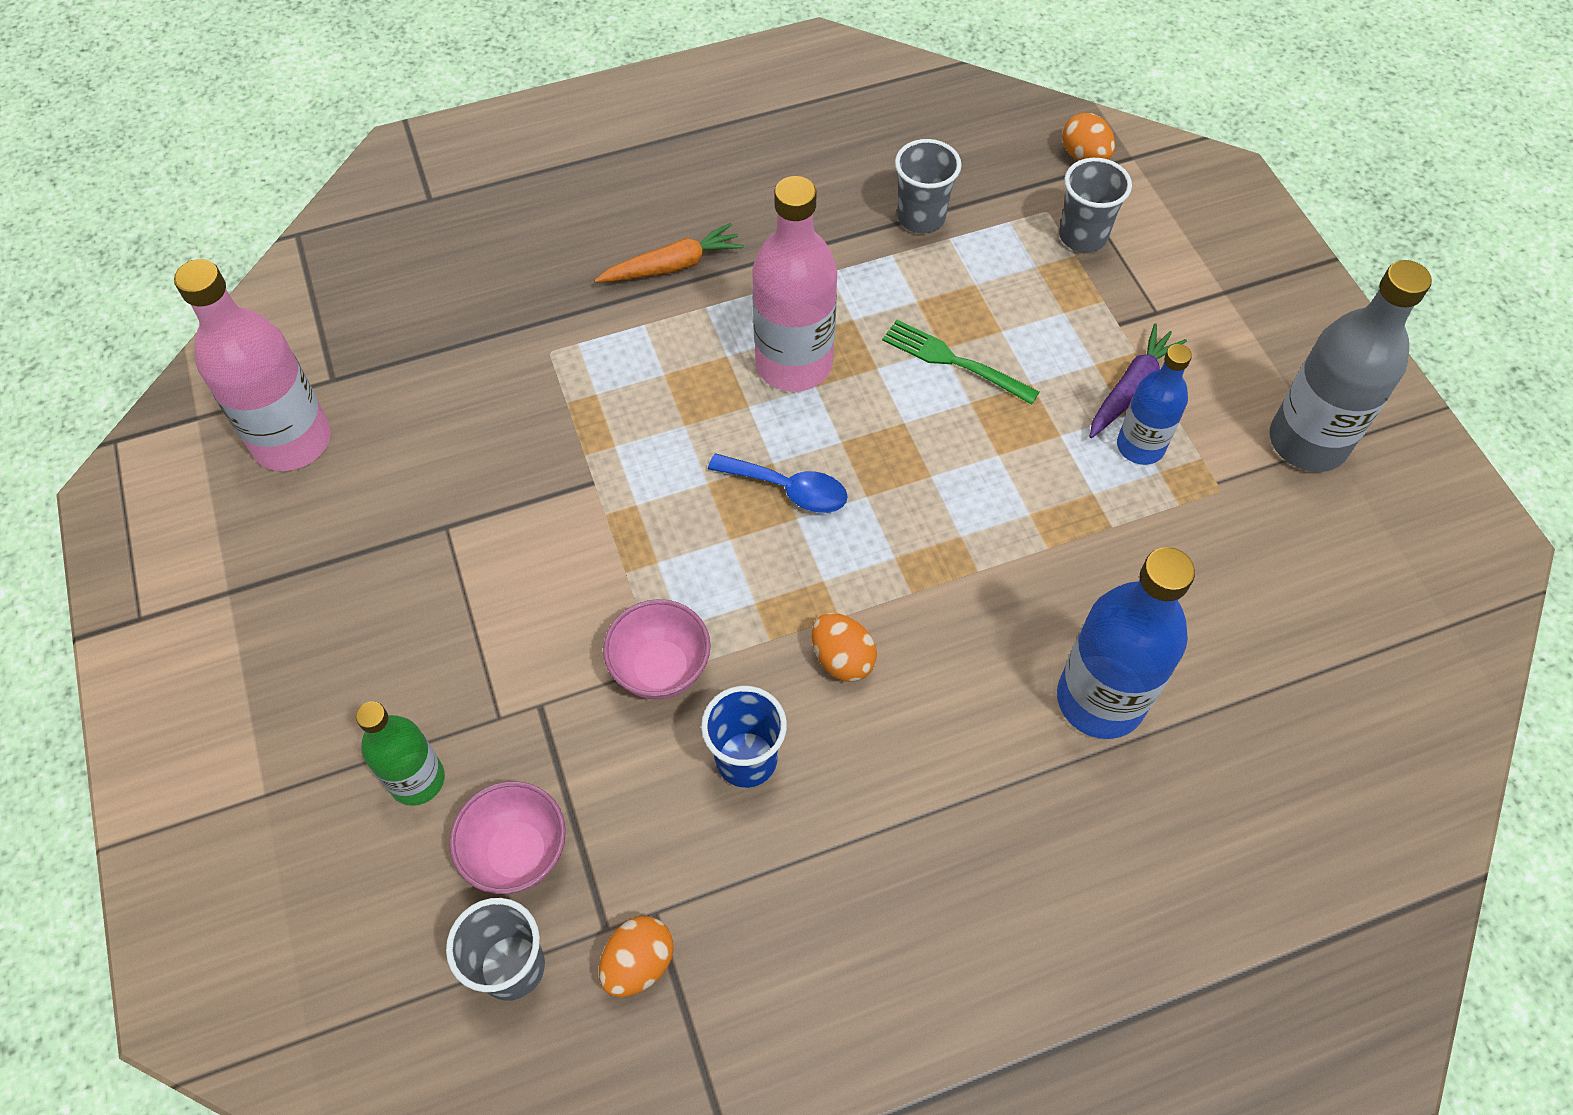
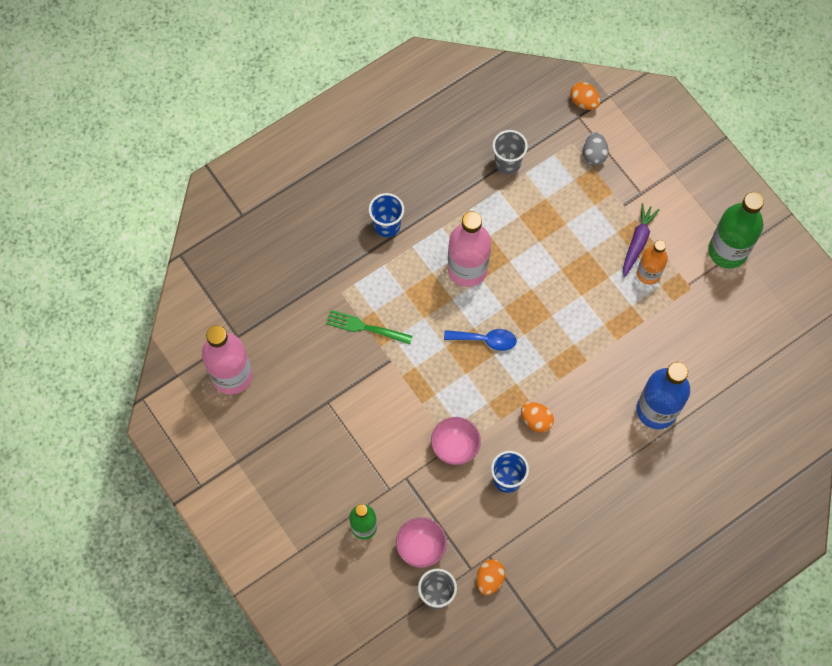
camera: 15 degrees left, 10 degrees up
(673, 266) = (387, 225): orange carrot -> blue cup
(953, 361) = (546, 247): green fork -> green fork (365, 327)
(1082, 236) = (594, 155): grey cup -> grey egg
(1140, 446) = (648, 273): blue bottle -> orange bottle
(1307, 442) = (727, 251): grey bottle -> green bottle

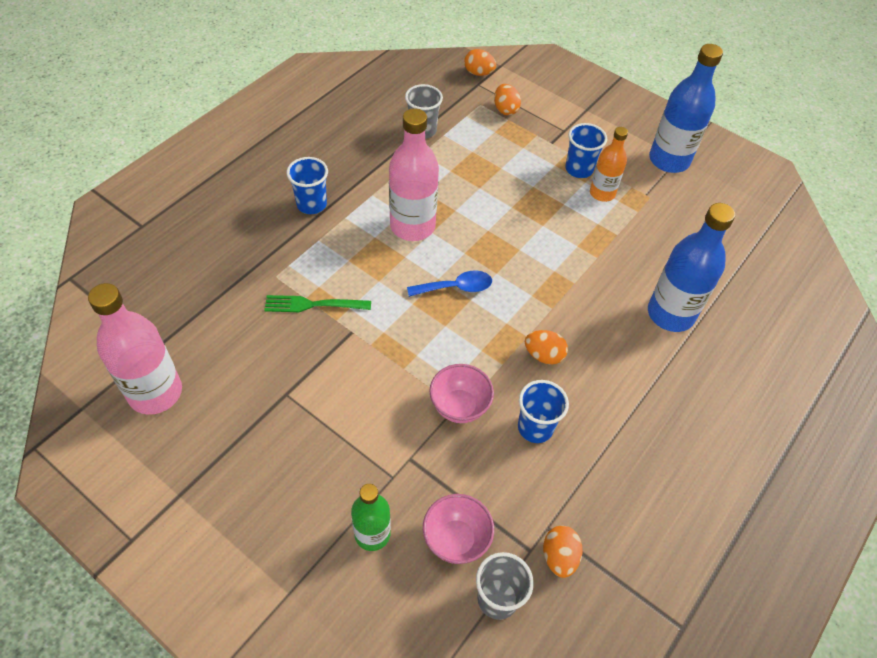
camera: 20 degrees left, 15 degrees down
(594, 155) = (505, 109): grey egg -> orange egg
(637, 242) = (579, 169): purple carrot -> blue cup
(727, 251) = (669, 160): green bottle -> blue bottle

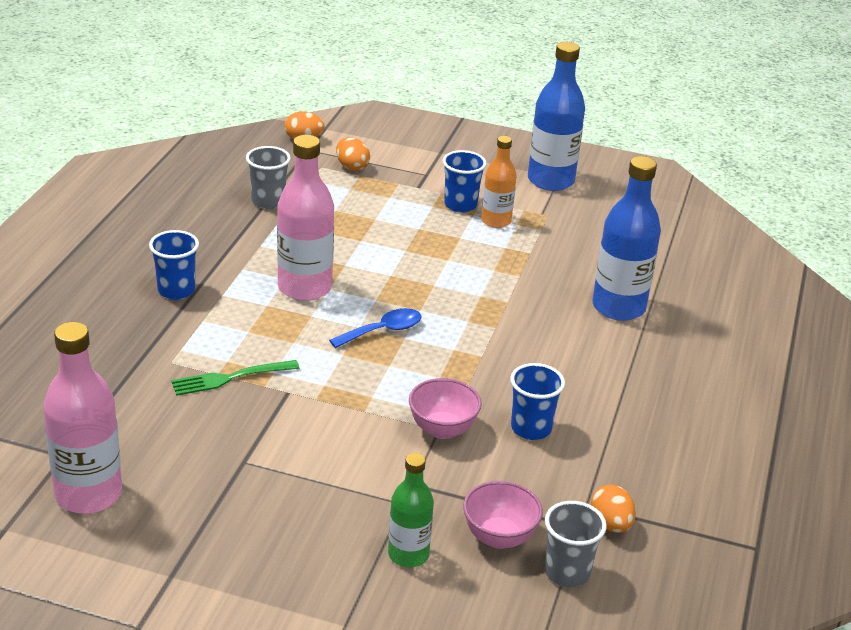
camera: 20 degrees left, 20 degrees down
(543, 355) = (508, 368): orange egg -> none

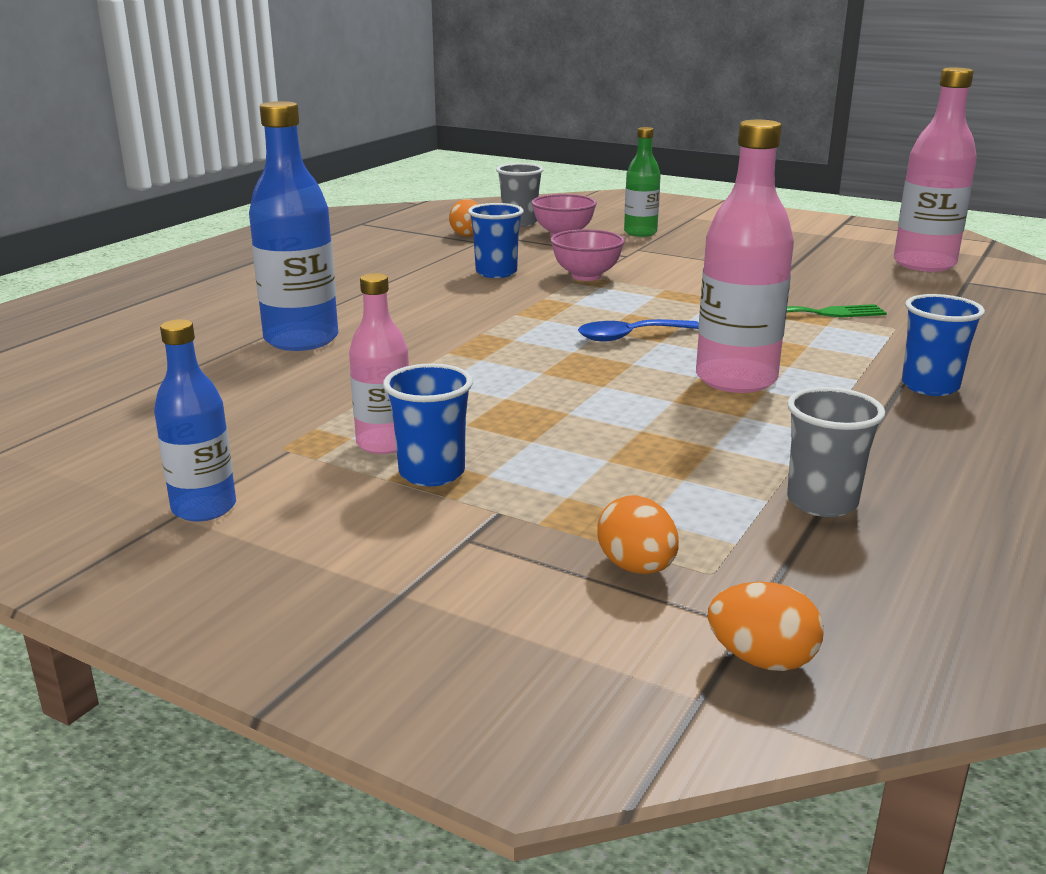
camera: 165 degrees left, 10 degrees down
(496, 221) = (384, 443): orange bottle -> pink bottle
(550, 180) = (204, 508): blue bottle -> blue bottle, size x0.61

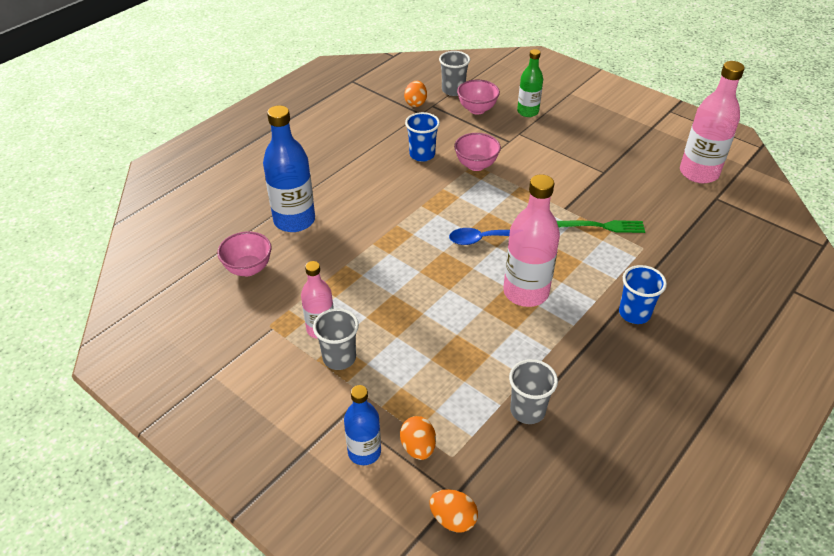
camera: 10 degrees right, 20 degrees up
(204, 508) = (226, 371): blue bottle -> blue bottle (364, 452)
(227, 391) = (248, 269): none -> pink bowl
(432, 473) = (339, 358): blue cup -> grey cup

